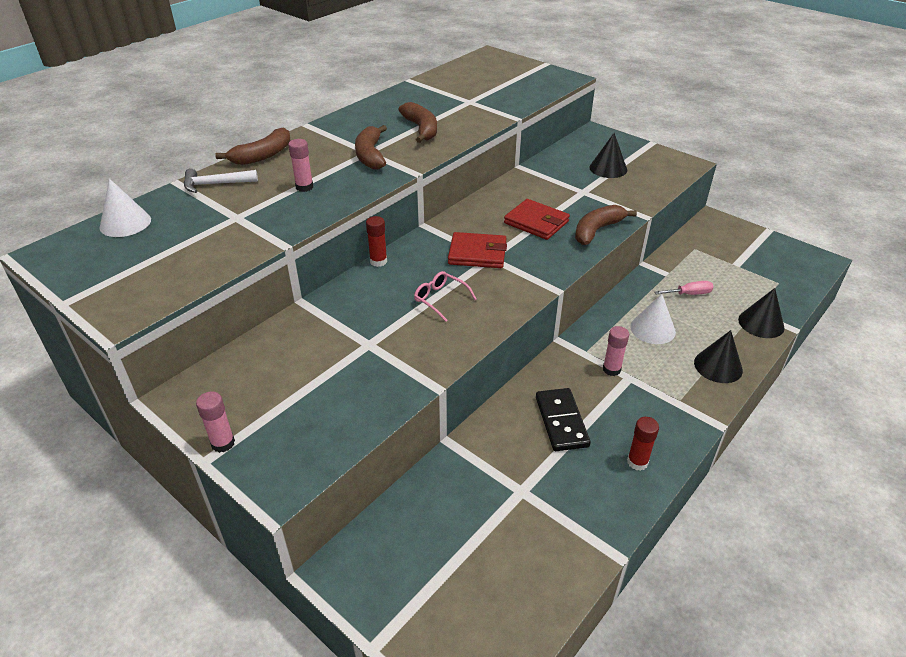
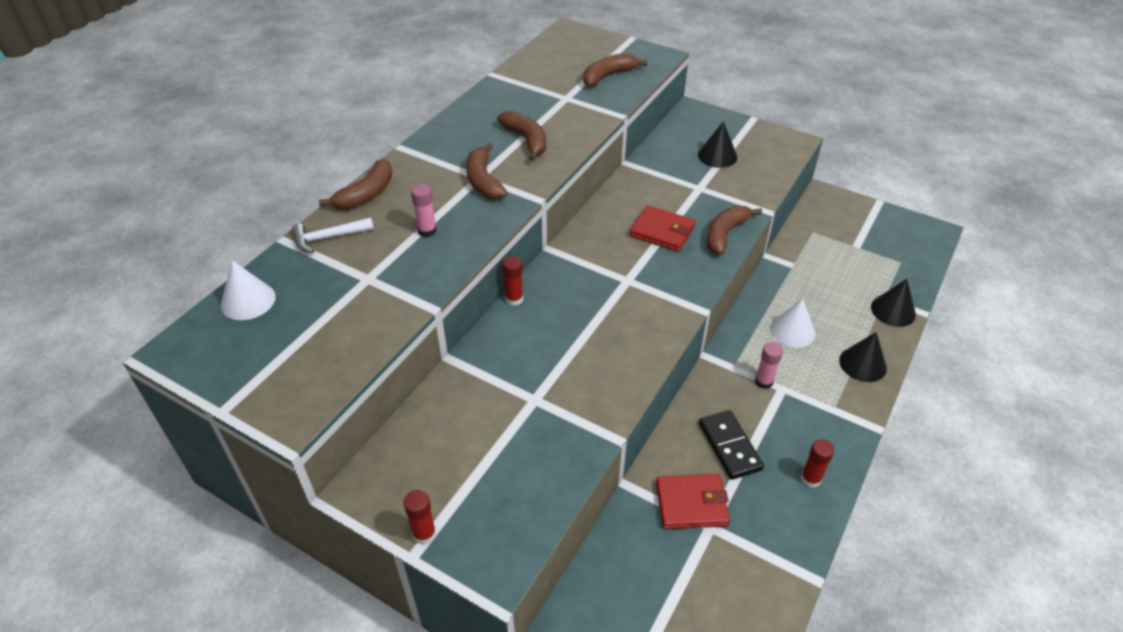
camera: 10 degrees left, 5 degrees up
(223, 443) = (424, 534): pink glue stick -> red glue stick
(440, 299) = (591, 337): pink glasses -> none
(477, 253) = (613, 277): red wallet -> red wallet (691, 504)
(514, 89) = (608, 76): none -> brown banana
(689, 294) = (819, 286): pink screwdriver -> none

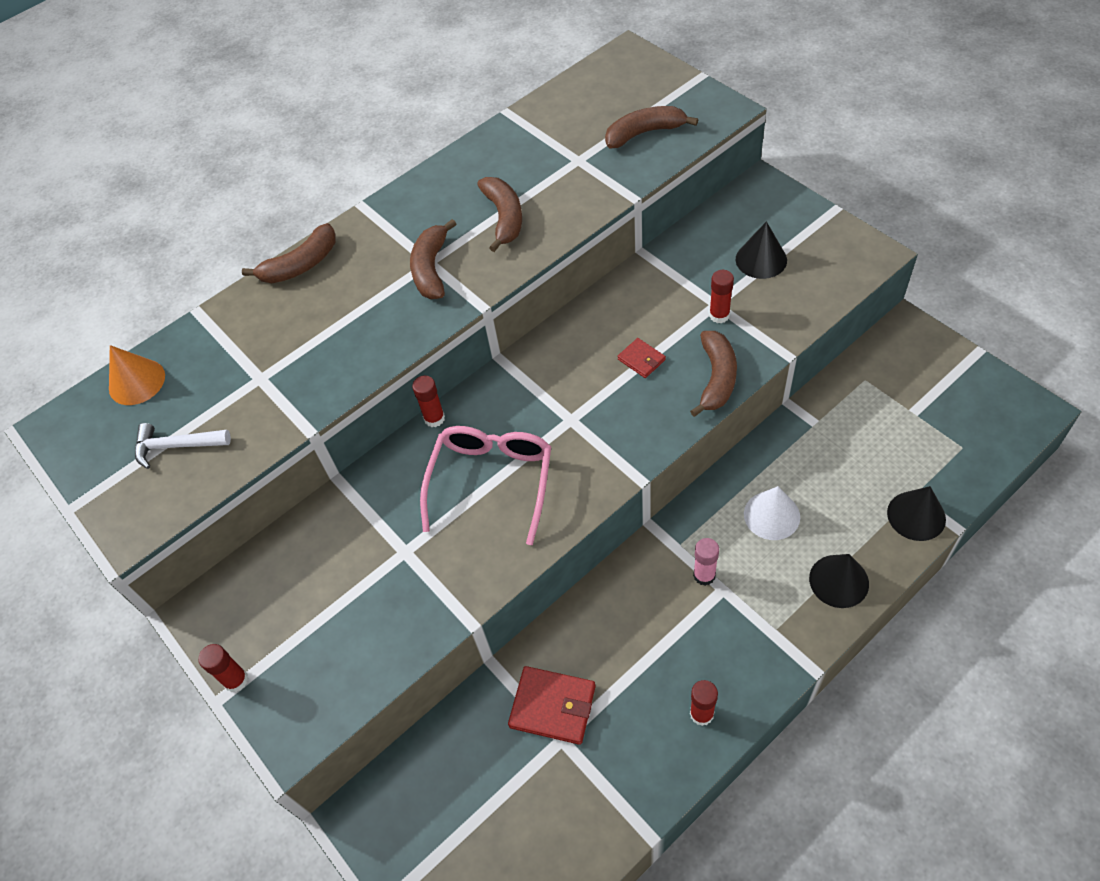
camera: 25 degrees right, 10 degrees up
(248, 300) = (137, 382): white cone -> orange cone
(328, 238) = (241, 317): white hammer -> white hammer (177, 446)
(427, 231) = (344, 327): pink glue stick -> none
(584, 334) = (491, 482): none -> pink glasses
(662, 231) = (641, 359): red wallet -> red wallet, size x0.57
(705, 194) = (719, 315): none -> red glue stick
(725, 234) = (716, 378): brown banana -> brown banana turned 135 degrees clockwise
(730, 446) = (627, 648): black domino -> none

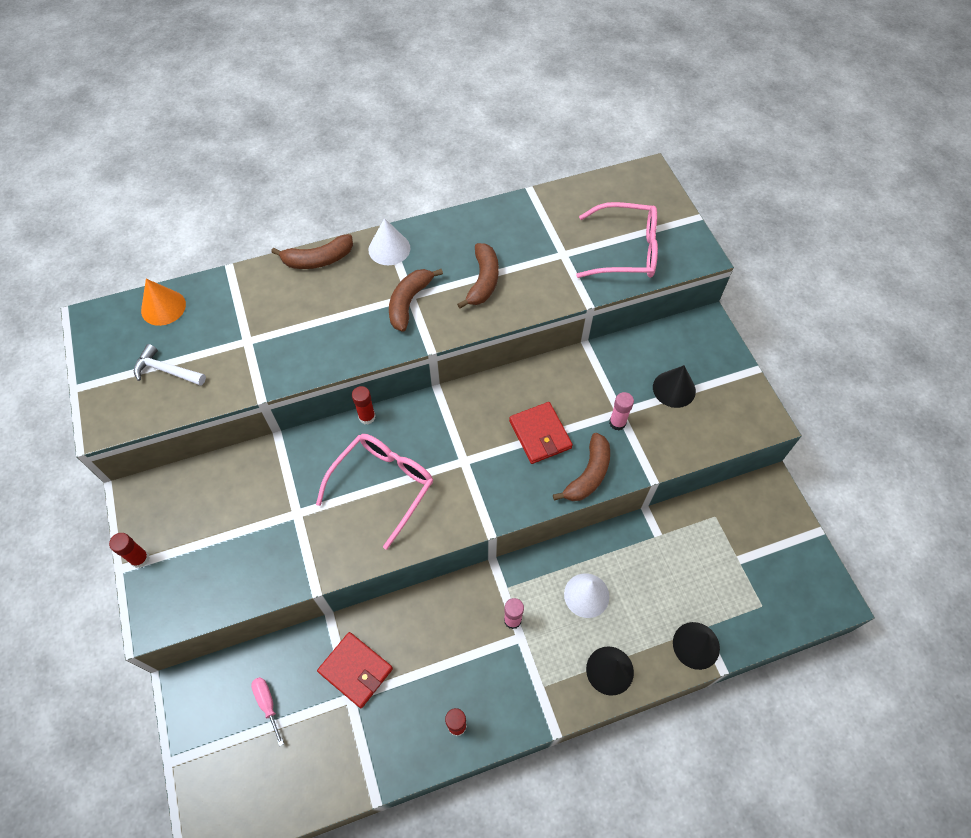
camera: 15 degrees right, 5 degrees up
(378, 224) = (389, 249): none -> white cone
(466, 790) = (267, 704): none -> pink screwdriver
(641, 359) = (540, 434): red wallet -> red wallet, size x1.76
(644, 133) = (626, 251): brown banana -> pink glasses
(719, 315) = (617, 423): red glue stick -> pink glue stick

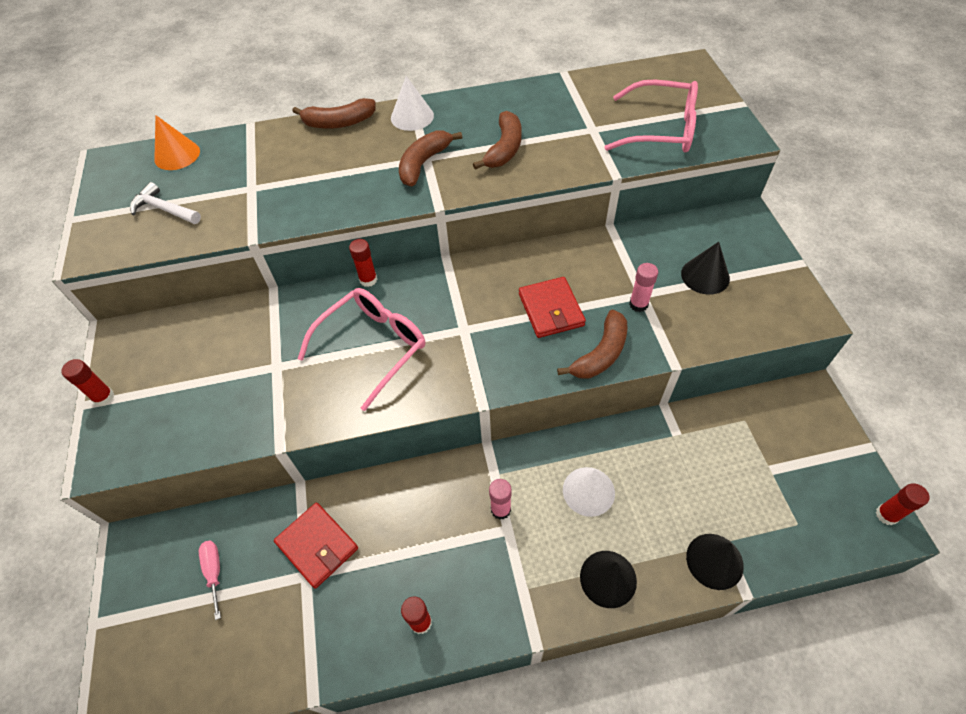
camera: 10 degrees right, 5 degrees down
(833, 590) = (886, 515): none -> red glue stick

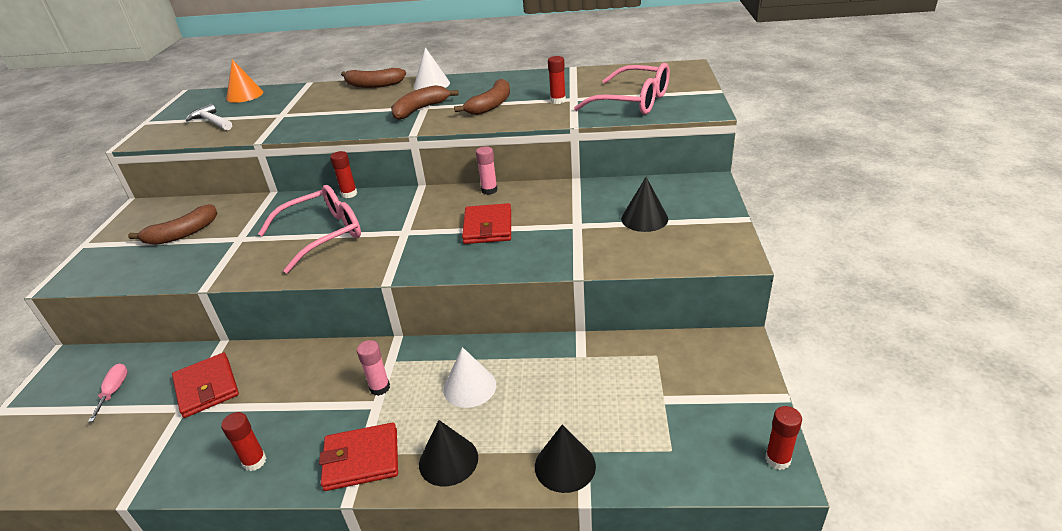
camera: 15 degrees right, 20 degrees down
(104, 397) = (103, 242): red glue stick -> red glue stick (558, 100)
(525, 596) = (361, 459): none -> red wallet
(601, 354) = (513, 261): brown banana -> brown banana (182, 234)
(638, 304) = (569, 231): pink glue stick -> pink glue stick (489, 190)

